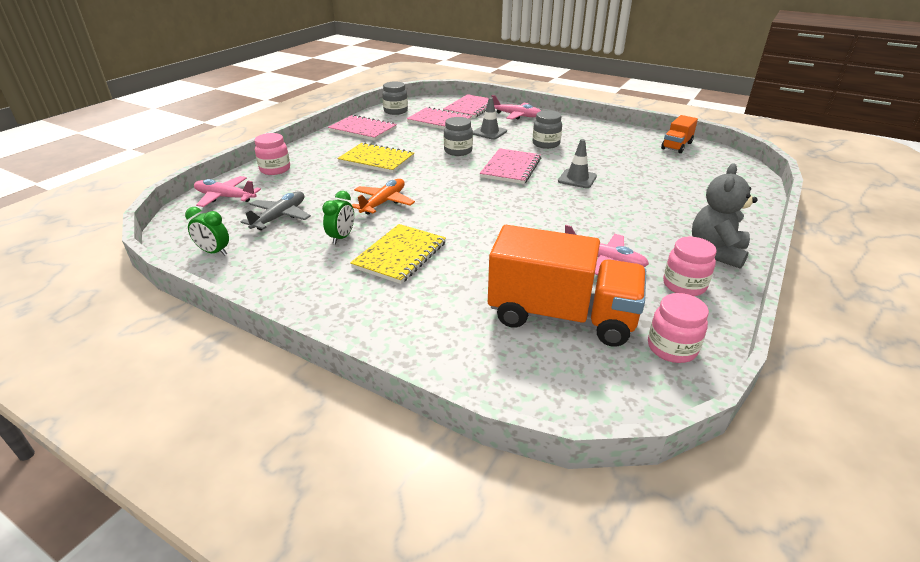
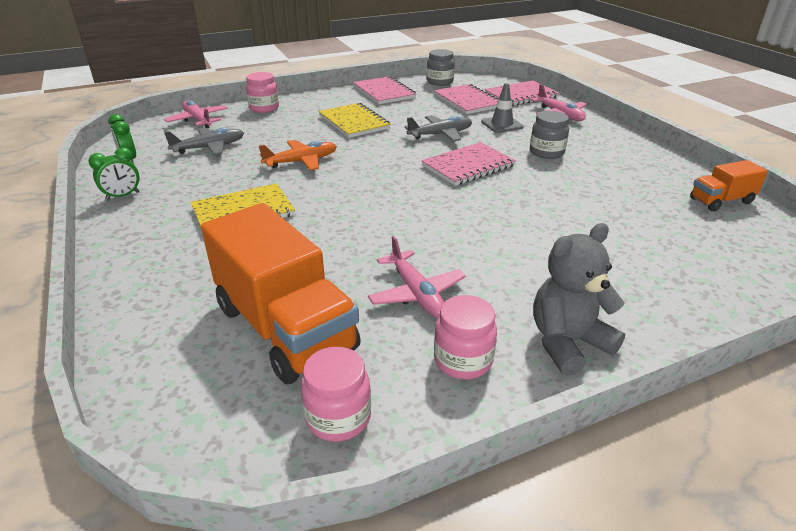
camera: 35 degrees right, 0 degrees up
(342, 237) = (225, 180): green clock -> green clock (123, 196)
(458, 151) = (440, 134): grey jar -> grey plane
(577, 179) = (524, 199): grey traffic cone -> none

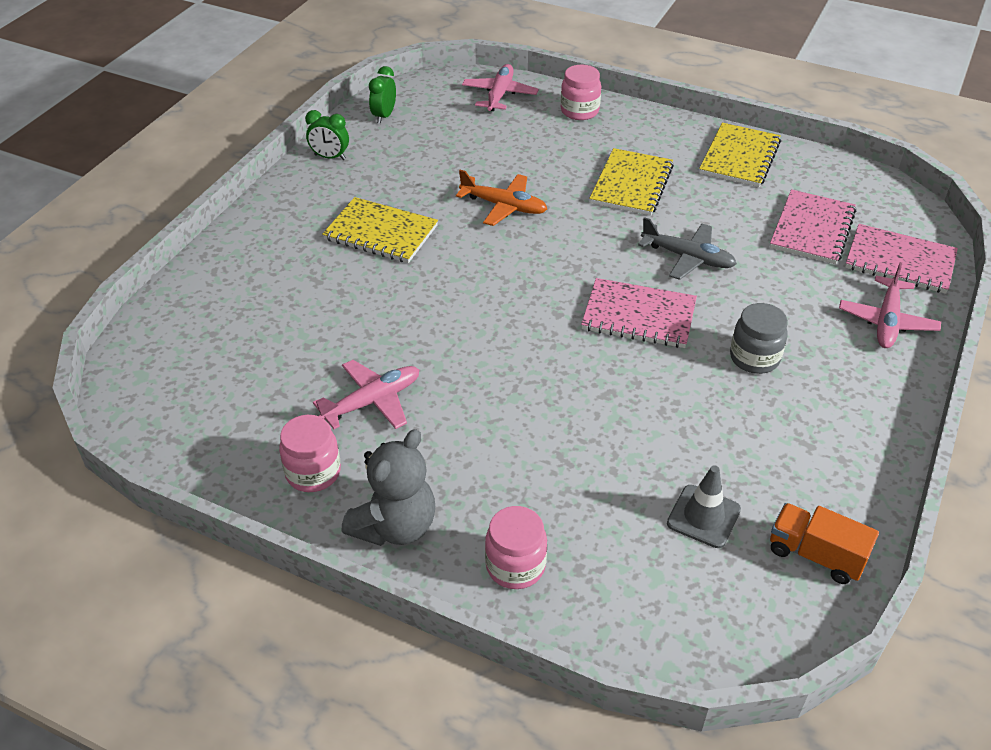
camera: 50 degrees right, 10 degrees up
(209, 148) = (459, 139): grey plane -> none
(285, 328) = (260, 357): orange truck -> none
(338, 417) = (197, 440): pink jar -> pink jar (515, 566)
(384, 92) = (740, 157): pink notebook -> yellow notebook
(416, 293) = (372, 401): pink plane -> pink plane turned 150 degrees counterclockwise
(440, 82) = (837, 178): grey jar -> none
(502, 124) = (782, 288): grey traffic cone -> grey traffic cone (703, 516)
(568, 343) = (395, 526): grey teddy bear -> grey teddy bear turned 105 degrees clockwise

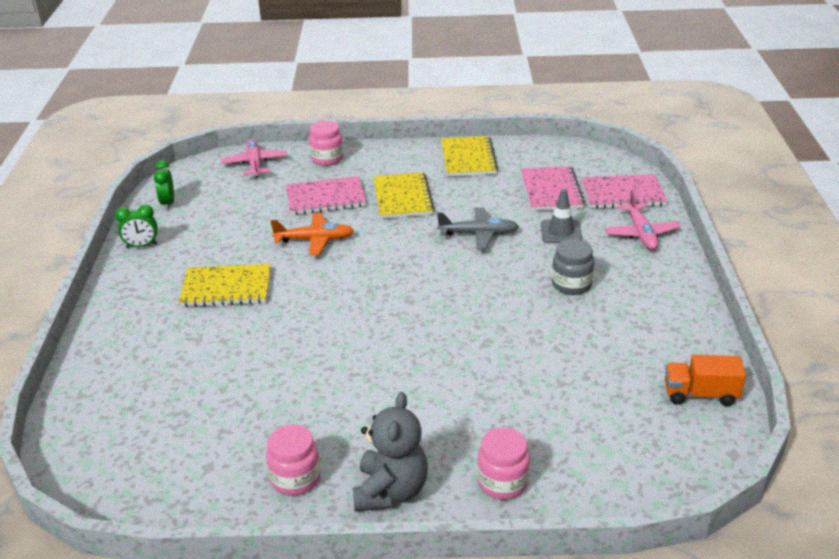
camera: 25 degrees left, 10 degrees down
(372, 401) = (308, 410): pink plane -> none
(638, 316) = (471, 283): pink notebook -> pink notebook (325, 198)
(703, 516) = (610, 398): grey traffic cone -> grey traffic cone (561, 232)

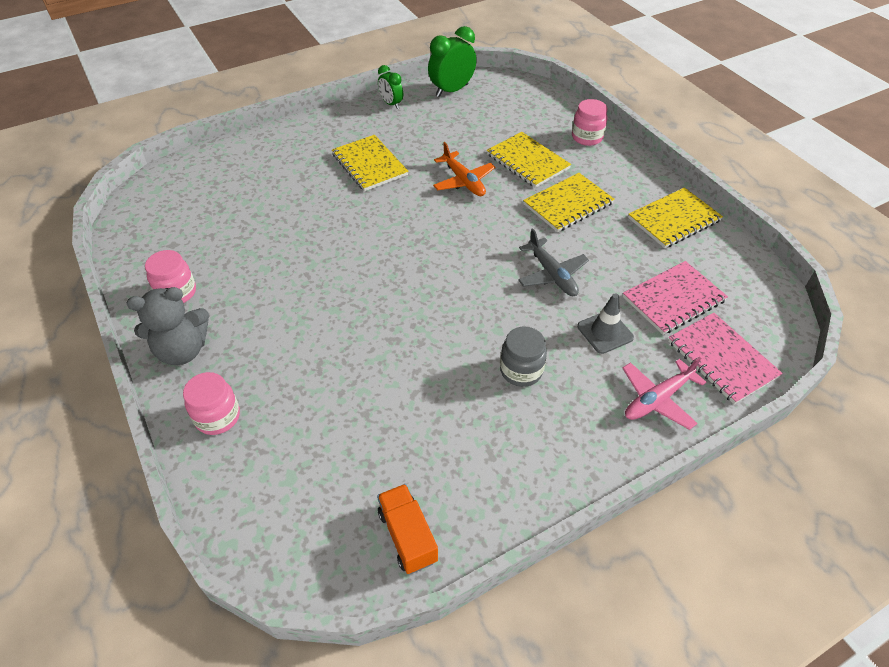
camera: 60 degrees right, 15 degrees up
(168, 203) = (452, 90): green clock -> green clock, size x1.66
(255, 164) = (542, 105): pink plane -> none
(325, 198) = (527, 161): pink notebook -> yellow notebook

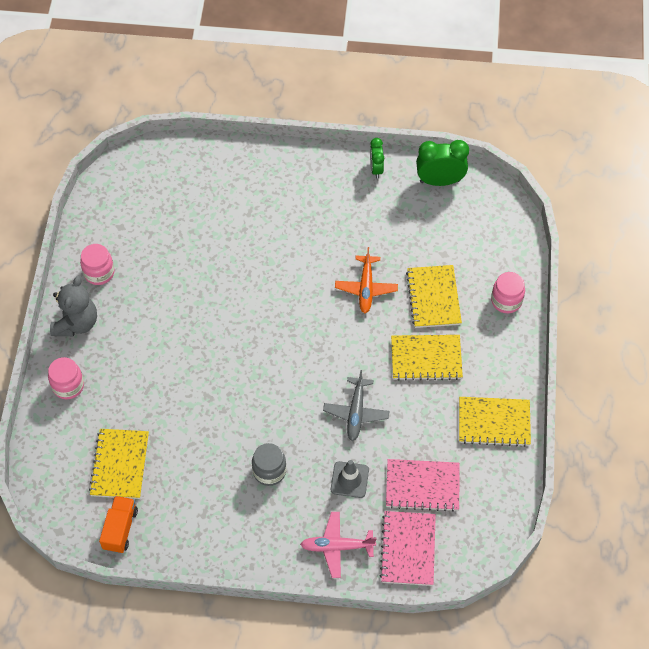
camera: 35 degrees right, 10 degrees up
(183, 350) = (76, 323): grey teddy bear -> grey teddy bear turned 90 degrees counterclockwise
(369, 165) = (308, 228): yellow notebook -> yellow notebook (120, 464)

